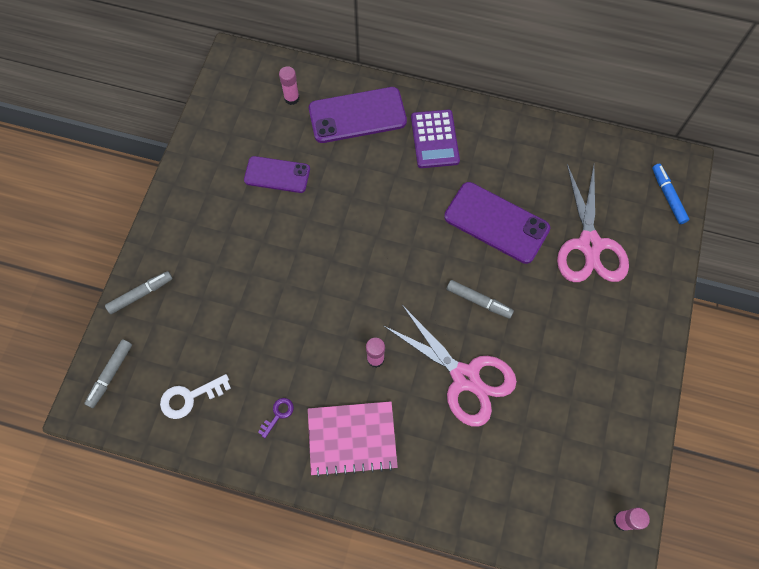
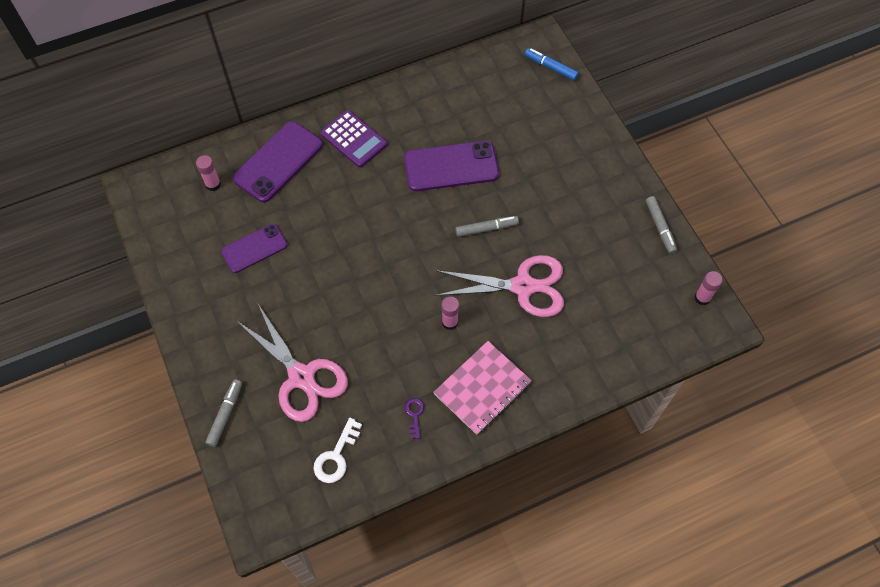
camera: 40 degrees left, 5 degrees down
(111, 374) = (257, 490): grey marker -> grey marker (660, 227)
(589, 245) = (528, 136): pink scissors -> pink scissors (301, 377)

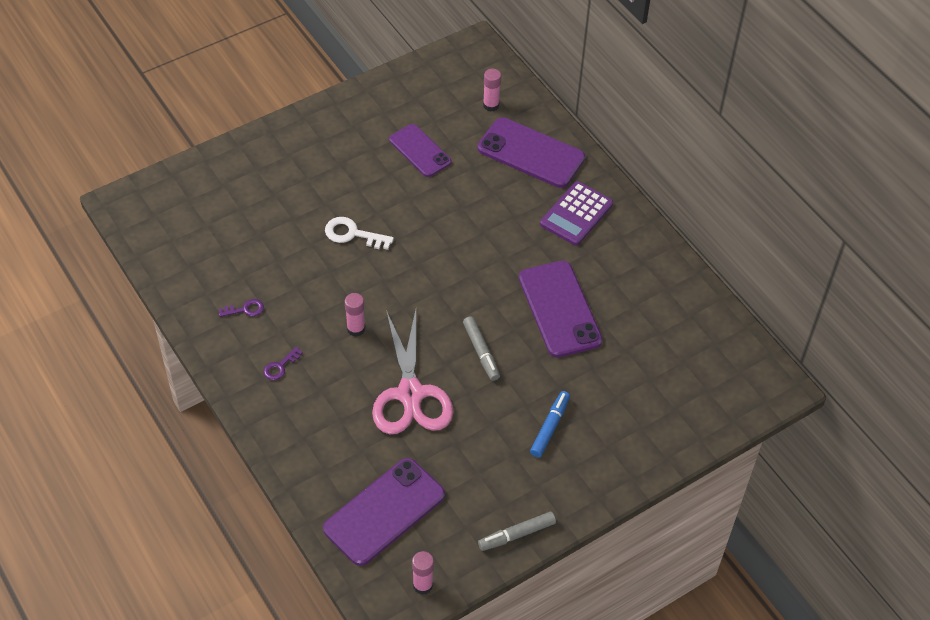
camera: 80 degrees right, 10 degrees down
(225, 415) = (233, 159): grey marker -> none
(301, 377) = (279, 211): pink scissors -> none
(336, 456) = (197, 251): white key -> white key (353, 234)
(482, 388) = (280, 366): pink notebook -> purple key
(551, 67) = (736, 399): blue marker -> blue marker (549, 427)
(635, 318) = (384, 511): none -> purple phone

